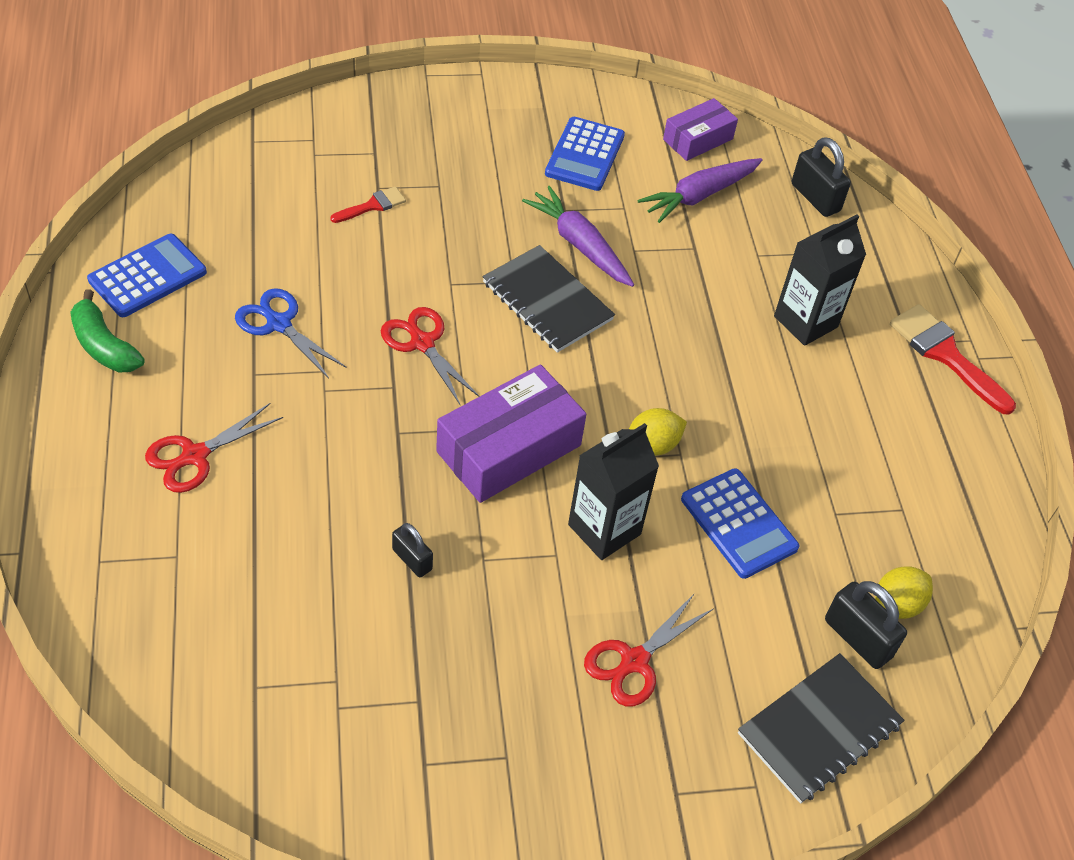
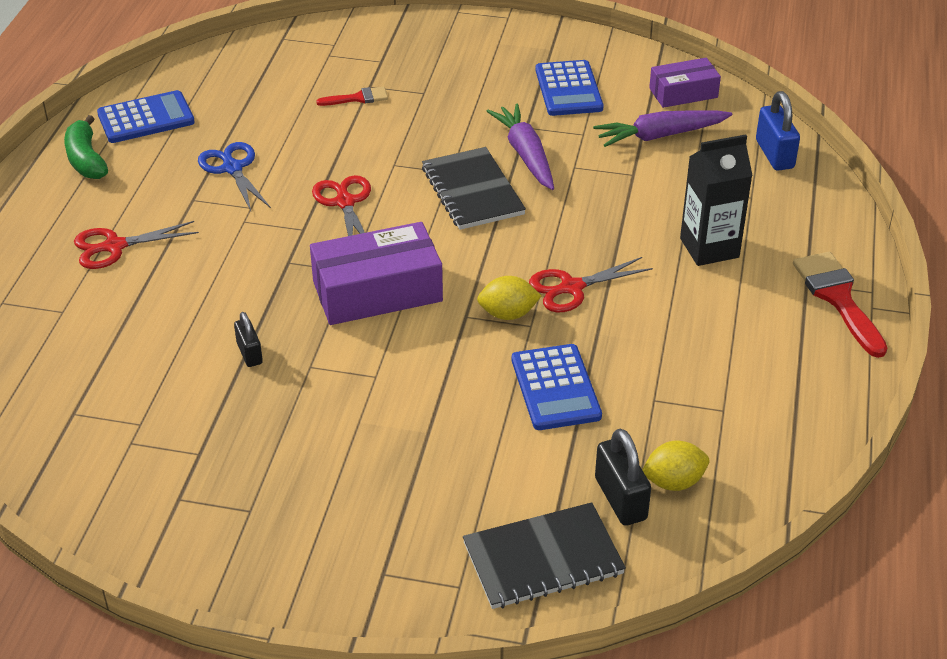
camera: 25 degrees right, 10 degrees down
(585, 155) = (568, 89): blue calculator -> blue calculator turned 45 degrees counterclockwise
(604, 529) = (428, 366): black carton -> none
(634, 661) = (400, 468): red scissors -> red scissors (571, 288)
(815, 198) = (774, 154): black padlock -> blue padlock

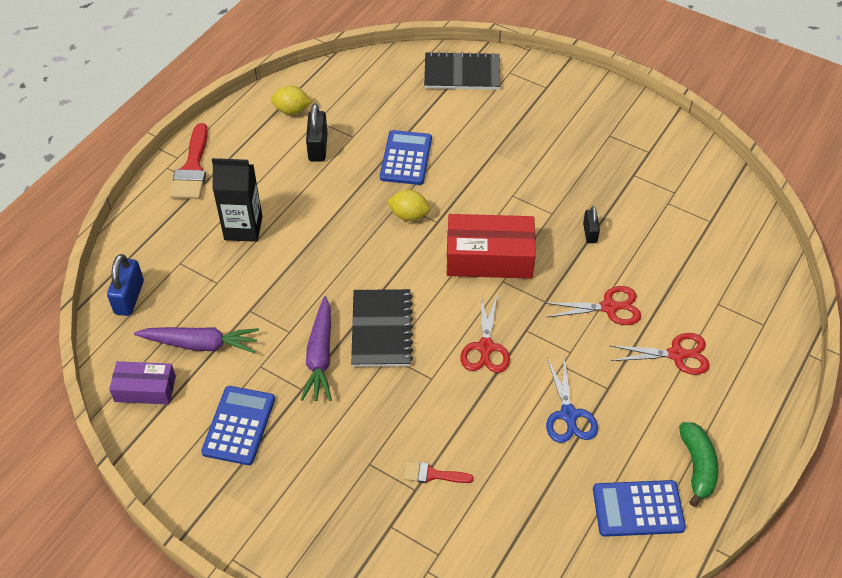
camera: 160 degrees left, 10 degrees up
(377, 291) = (489, 257): purple box -> red box
(571, 288) = (356, 223): red scissors -> red scissors (609, 307)
(620, 499) = (405, 90): black padlock -> black padlock (318, 147)
(673, 482) = (372, 91): yellow lemon -> yellow lemon (292, 110)

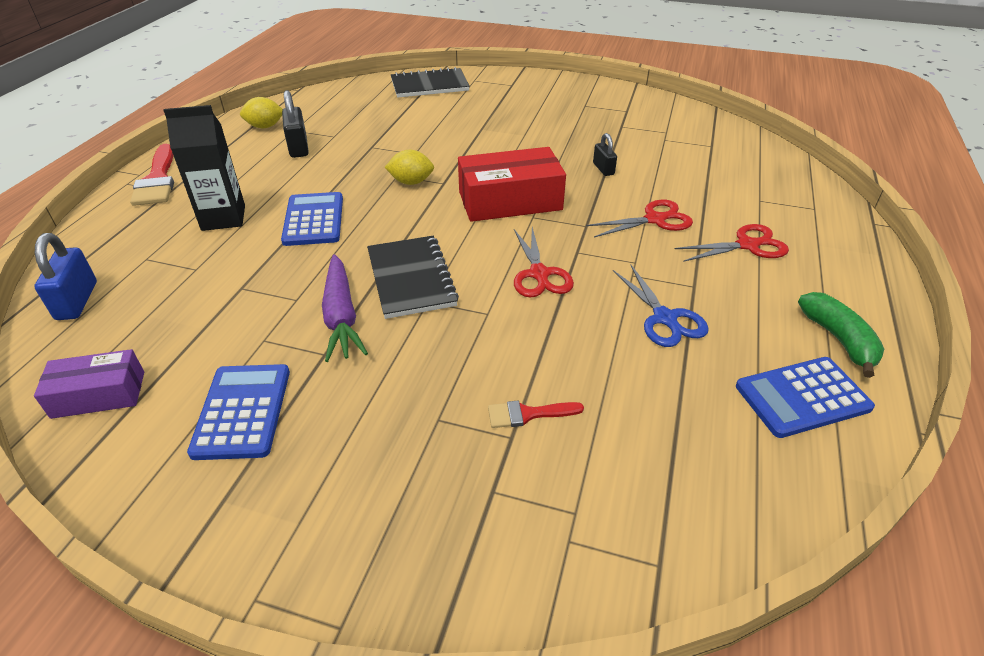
camera: 15 degrees left, 10 degrees down
(200, 344) = (178, 331): purple carrot -> none
(406, 158) = (394, 143): blue calculator -> blue calculator (313, 220)

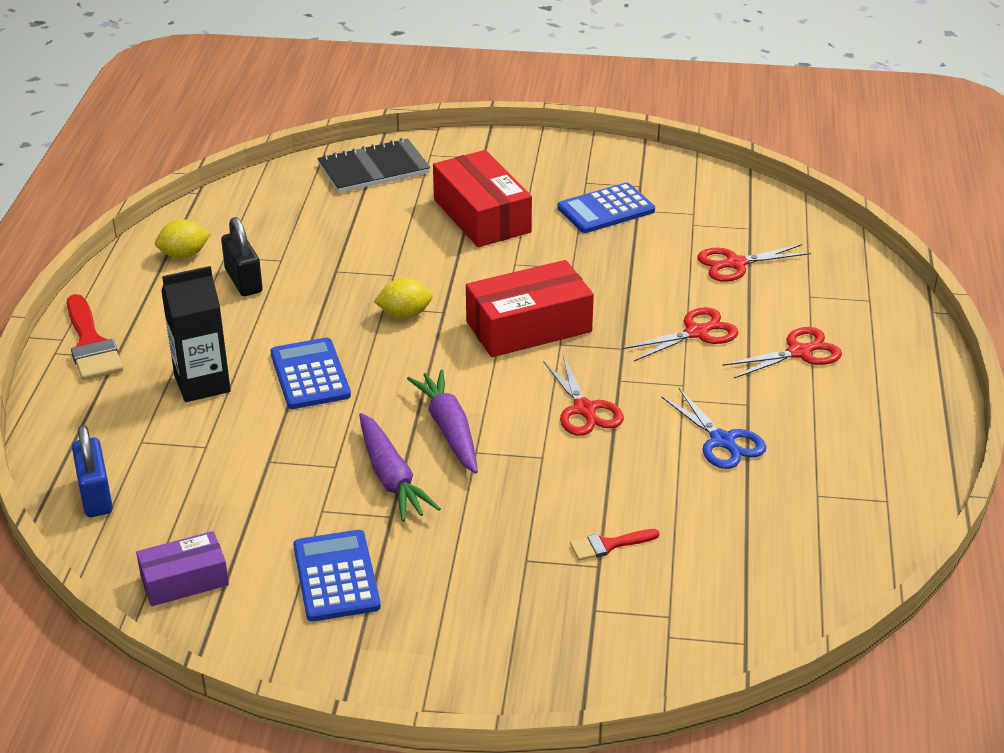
camera: 10 degrees left, 5 degrees down
(411, 278) = (449, 430): black notebook -> purple carrot
(498, 120) = (482, 216): none -> red box
(603, 169) = (627, 273): black padlock -> none
(696, 170) = (735, 264): none -> red scissors
(802, 397) = (858, 499): blue calculator -> blue calculator (606, 209)
(839, 339) = (892, 442): green banana -> none

